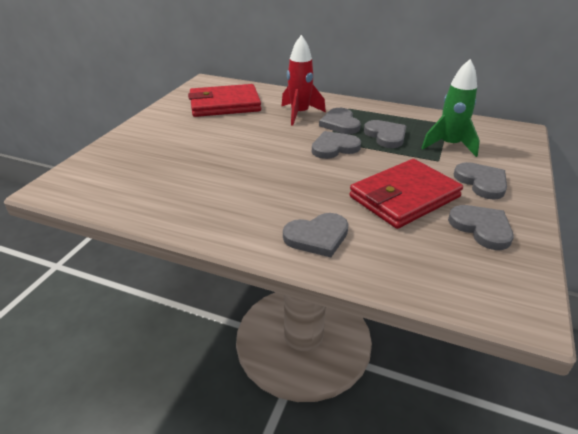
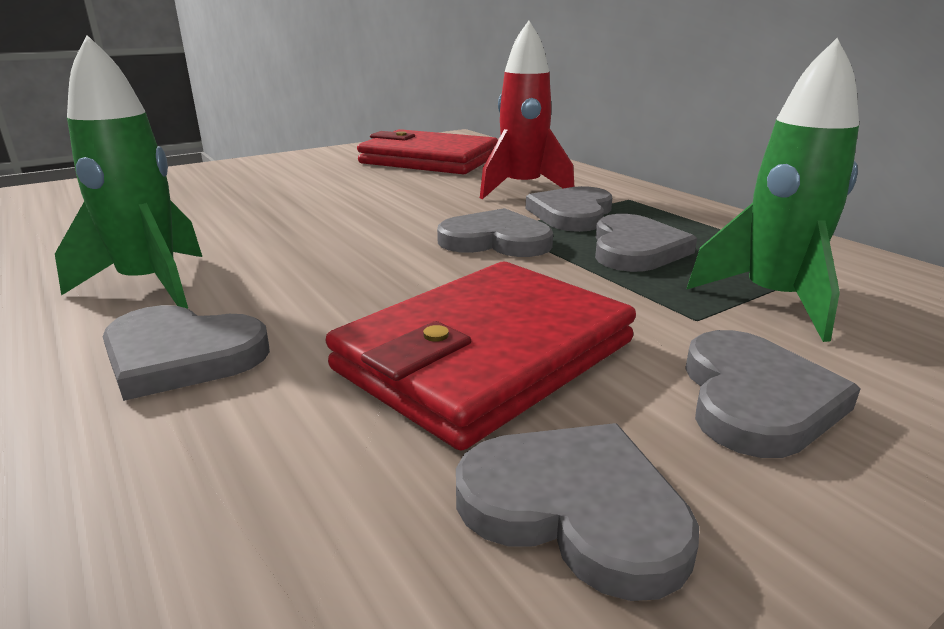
camera: 35 degrees right, 10 degrees down
(243, 217) = (150, 285): none -> green rocket
(404, 197) = (485, 356): red wallet -> red wallet turned 45 degrees counterclockwise
(481, 228) = (575, 509): grey heart -> grey heart turned 60 degrees counterclockwise

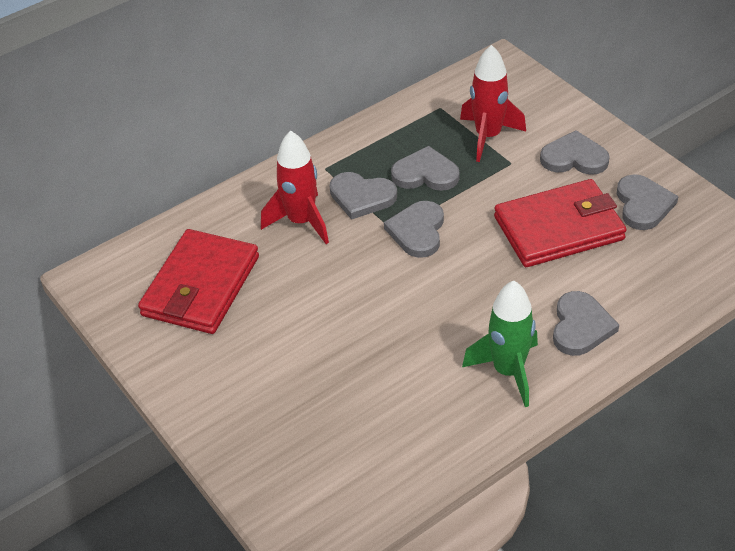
camera: 90 degrees left, 20 degrees up
(485, 356) = (559, 228): red wallet -> red wallet turned 60 degrees counterclockwise
(575, 509) = (643, 204): grey heart -> grey heart turned 150 degrees clockwise
(773, 301) = (488, 136): green rocket -> red rocket

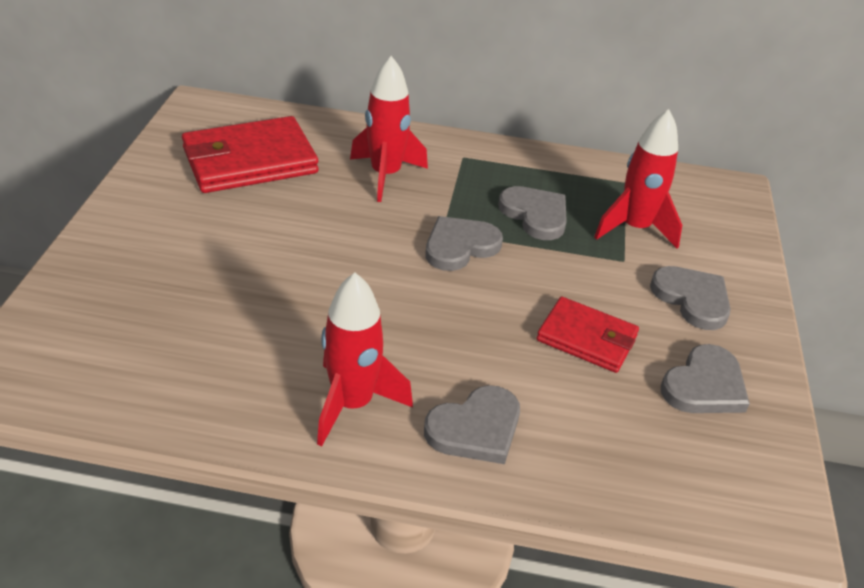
camera: 40 degrees right, 5 degrees down
(361, 197) = (457, 193): grey heart -> none
(508, 371) = (352, 404): green rocket -> red rocket
(559, 228) = (587, 338): red wallet -> red wallet, size x0.61

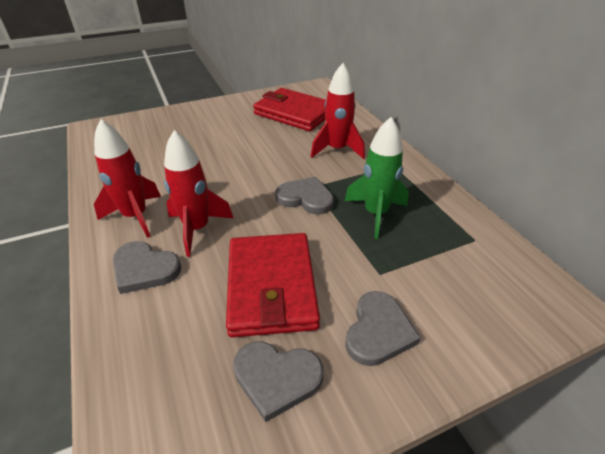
camera: 60 degrees right, 0 degrees up
(535, 215) = (375, 214): grey heart -> green rocket
(587, 338) = (271, 286): red wallet -> red wallet, size x1.64
(634, 228) = (425, 265): red rocket -> red rocket (197, 229)

